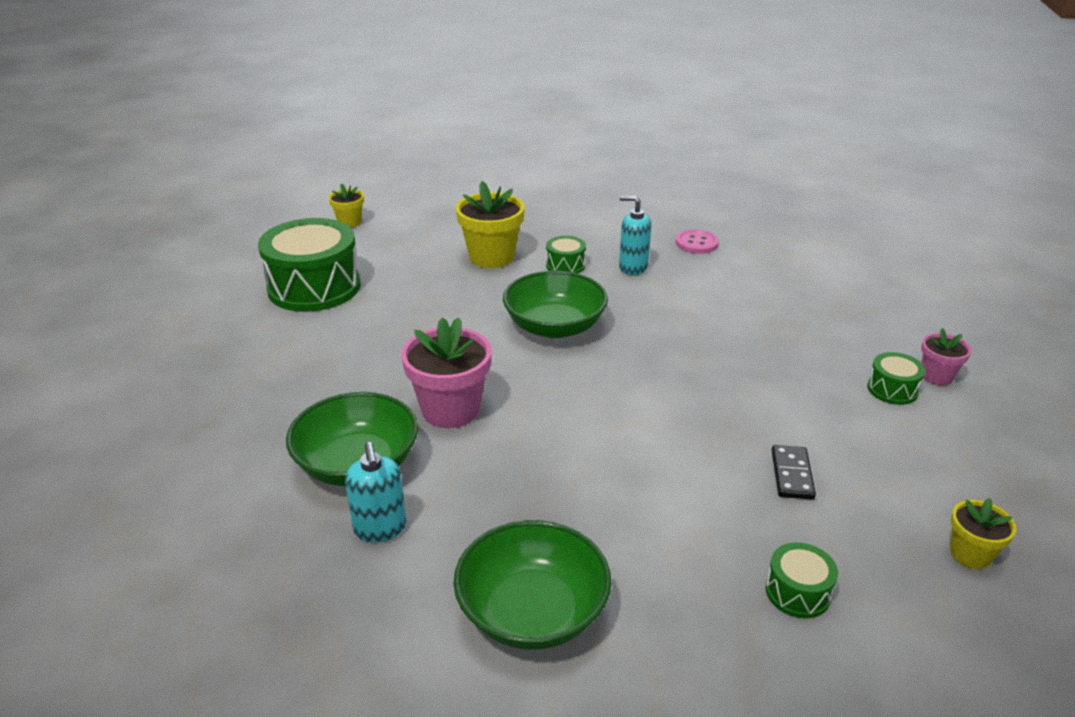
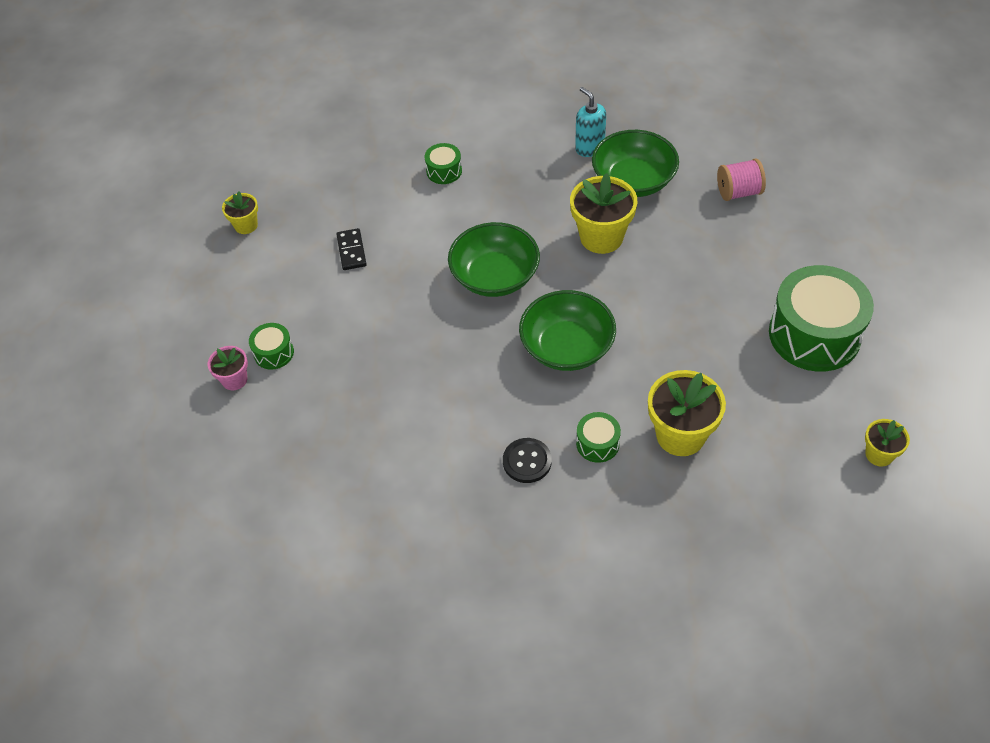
camera: 165 degrees right, 20 degrees up
(244, 416) = (738, 192): none -> pink spool
(450, 410) = (601, 237): pink flower pot -> yellow flower pot
(532, 612) = (483, 130): green bowl -> green bowl (495, 276)
(633, 268) = (527, 461): turquoise soap dispenser -> black button
(696, 243) = (470, 534): pink button -> none
(797, 592) = (346, 177): green drum -> green drum (444, 171)

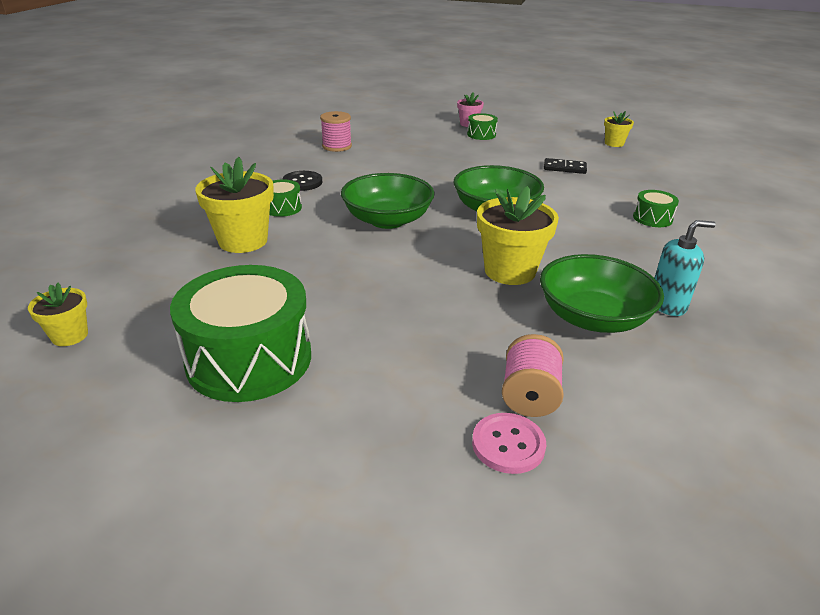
camera: 110 degrees right, 20 degrees down
(397, 486) = (337, 146): none -> pink spool
(783, 191) = (508, 444): none -> pink button

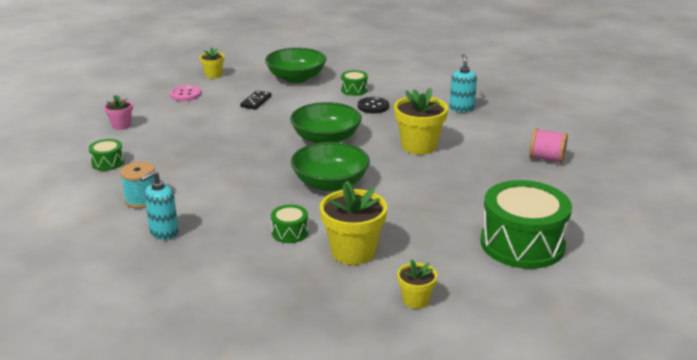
camera: 80 degrees left, 5 degrees down
(70, 336) = (499, 327): yellow flower pot -> yellow flower pot (415, 300)
(283, 160) = (164, 232): none -> turquoise soap dispenser
(302, 182) = (233, 221): black button -> black button (373, 106)
(337, 146) = (141, 200): pink spool -> turquoise spool
(481, 135) = (156, 123): green drum -> green drum (108, 162)
(508, 444) = (583, 169): pink button -> pink button (185, 94)
(593, 317) = (474, 130): green bowl -> green bowl (296, 78)

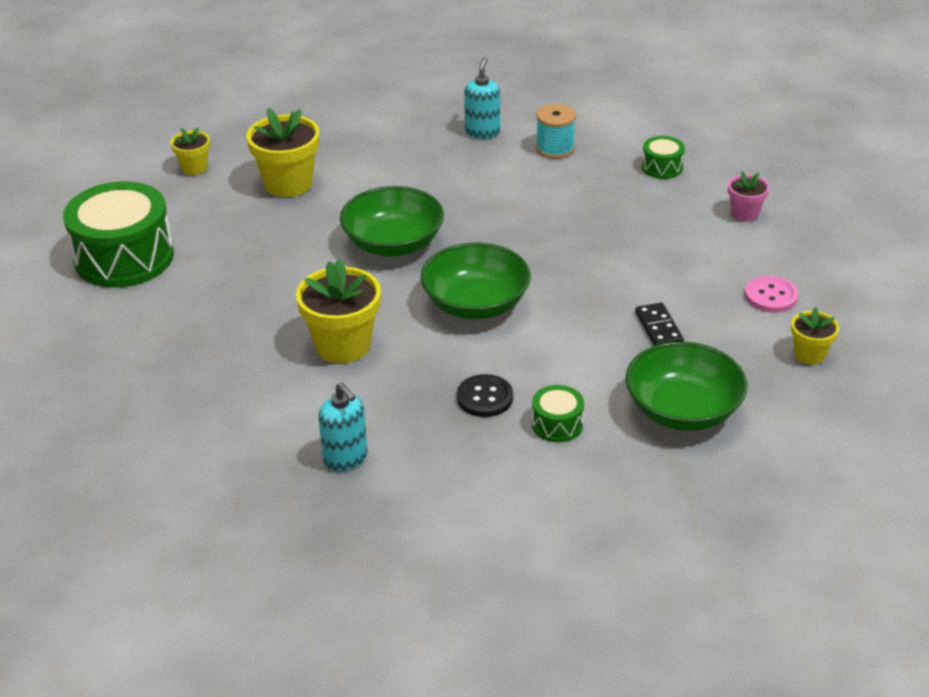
camera: 145 degrees right, 10 degrees up
(290, 232) = (368, 177): green drum -> none
(546, 159) = (151, 399): pink spool -> none

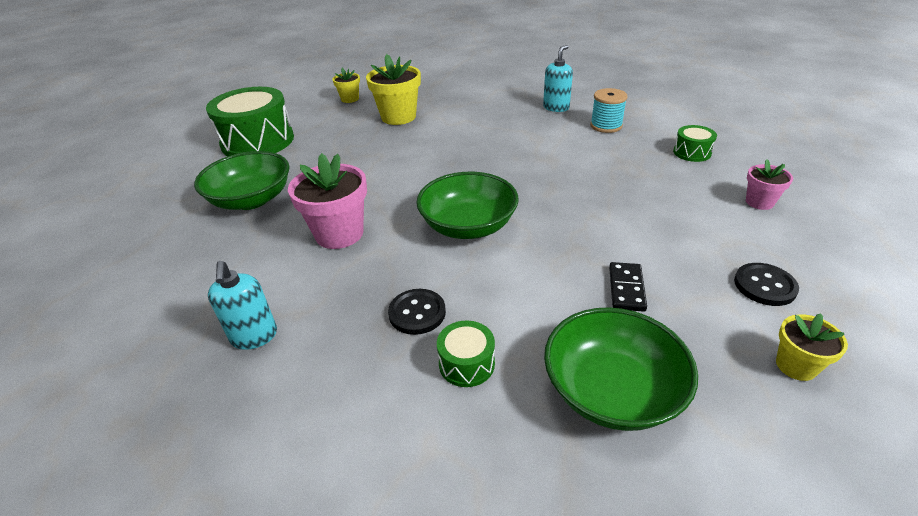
camera: 25 degrees right, 0 degrees up
(343, 345) = (339, 234): yellow flower pot -> pink flower pot
(393, 244) = (438, 167): green bowl -> green bowl (251, 199)
(771, 296) = (764, 286): pink button -> black button

